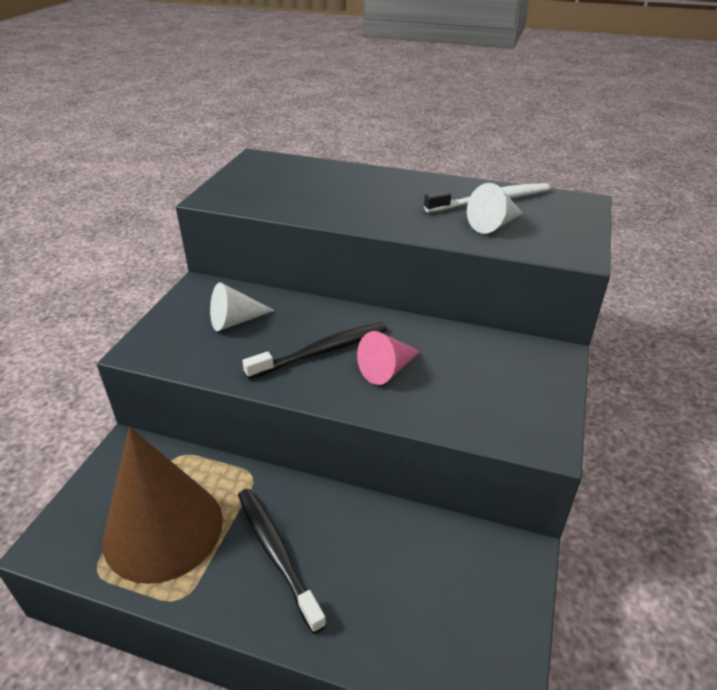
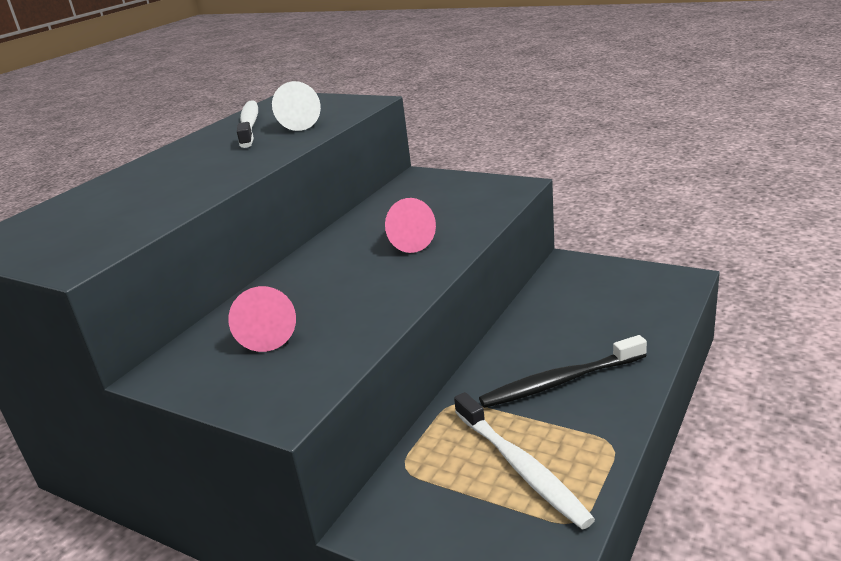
camera: 75 degrees left, 10 degrees down
(163, 529) = (521, 467): brown cone -> white toothbrush
(235, 321) = (267, 334): white cone -> pink cone
(322, 351) = (360, 275): black toothbrush -> none

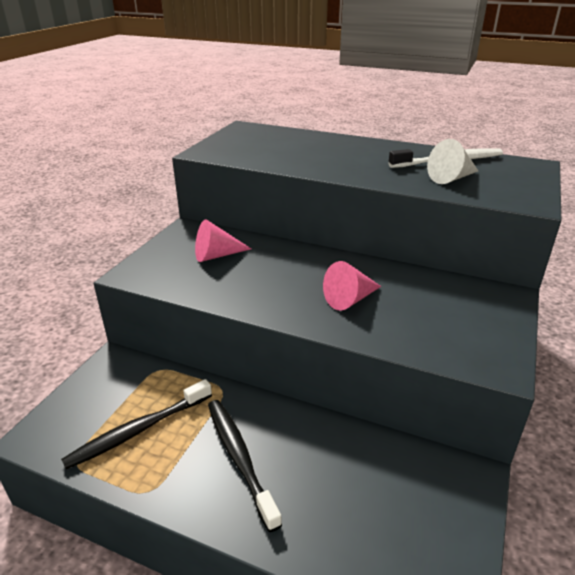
camera: 80 degrees right, 5 degrees up
(521, 467) = (138, 430): white toothbrush -> black toothbrush

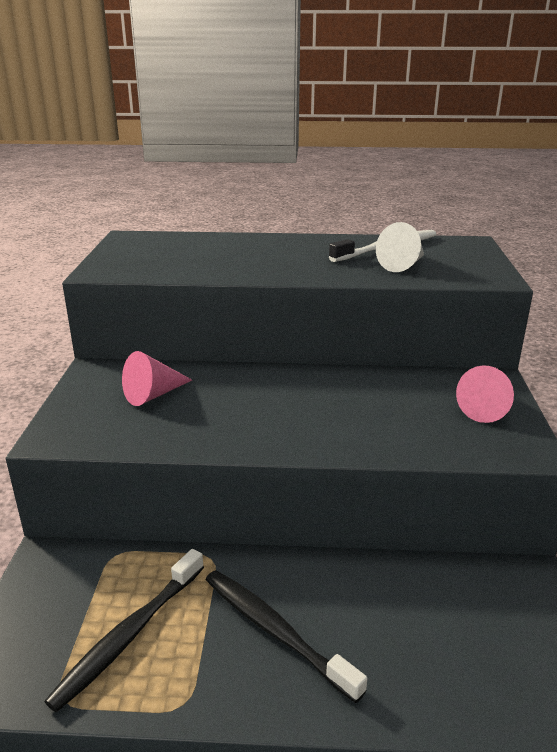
camera: 20 degrees left, 5 degrees down
(350, 299) = (340, 414): pink cone -> pink cone (486, 409)

